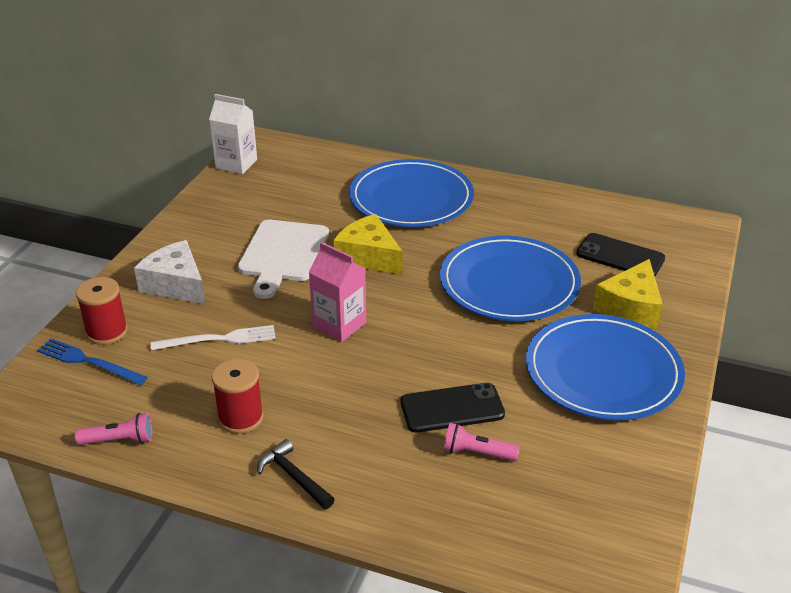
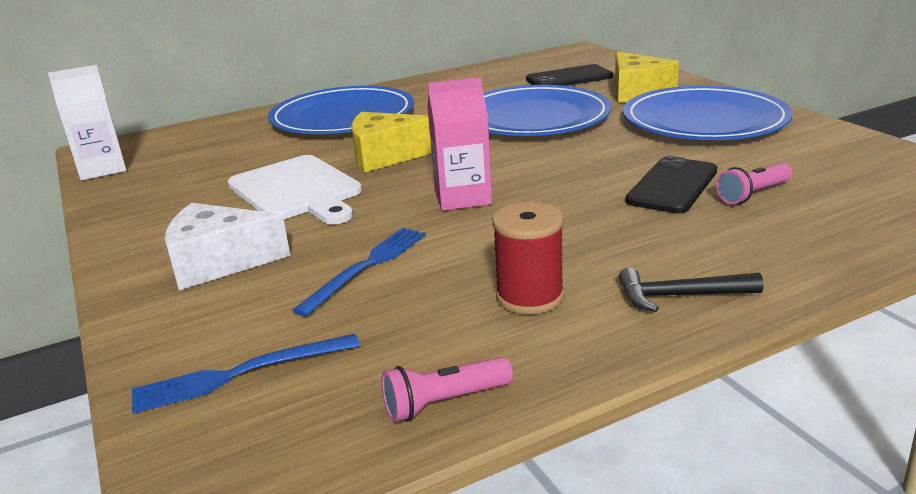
camera: 45 degrees left, 10 degrees down
(107, 332) = (207, 338): red spool -> none
(119, 440) = (444, 402): pink flashlight -> pink flashlight turned 150 degrees counterclockwise
(219, 339) = (367, 267): white fork -> blue fork

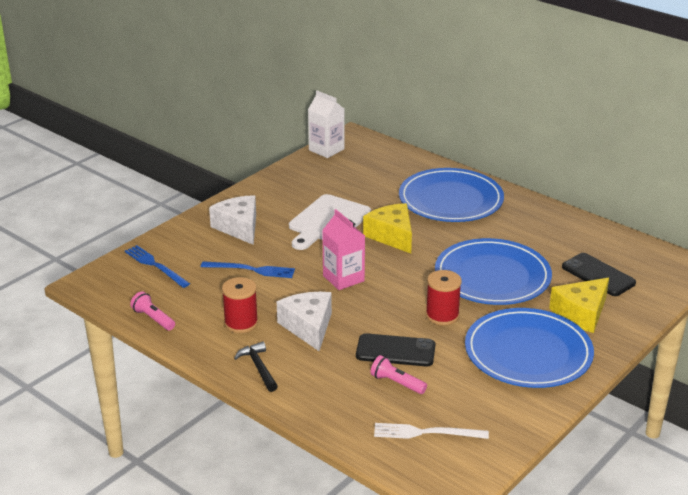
camera: 65 degrees right, 5 degrees up
(577, 238) = (308, 327): none -> white cheese
(602, 151) = (442, 315): none -> red spool
(876, 191) = (426, 433): none -> white fork

